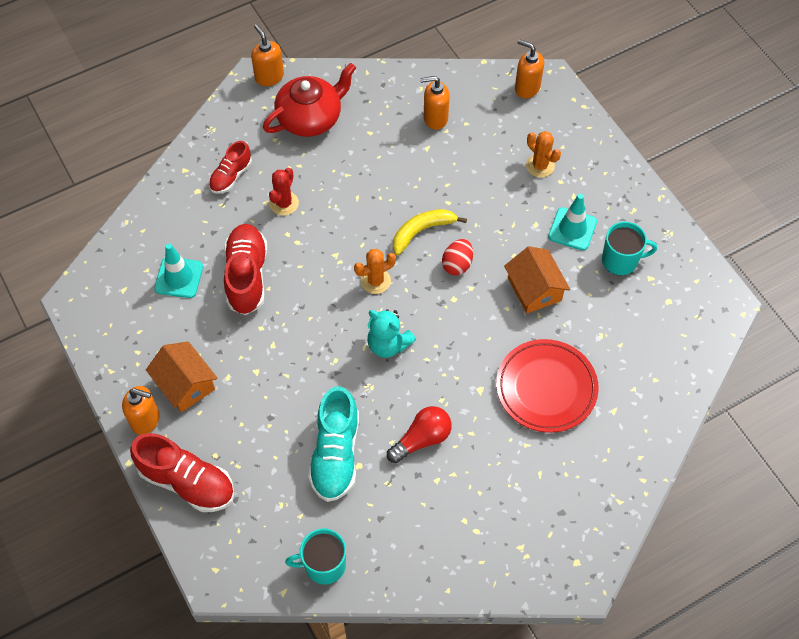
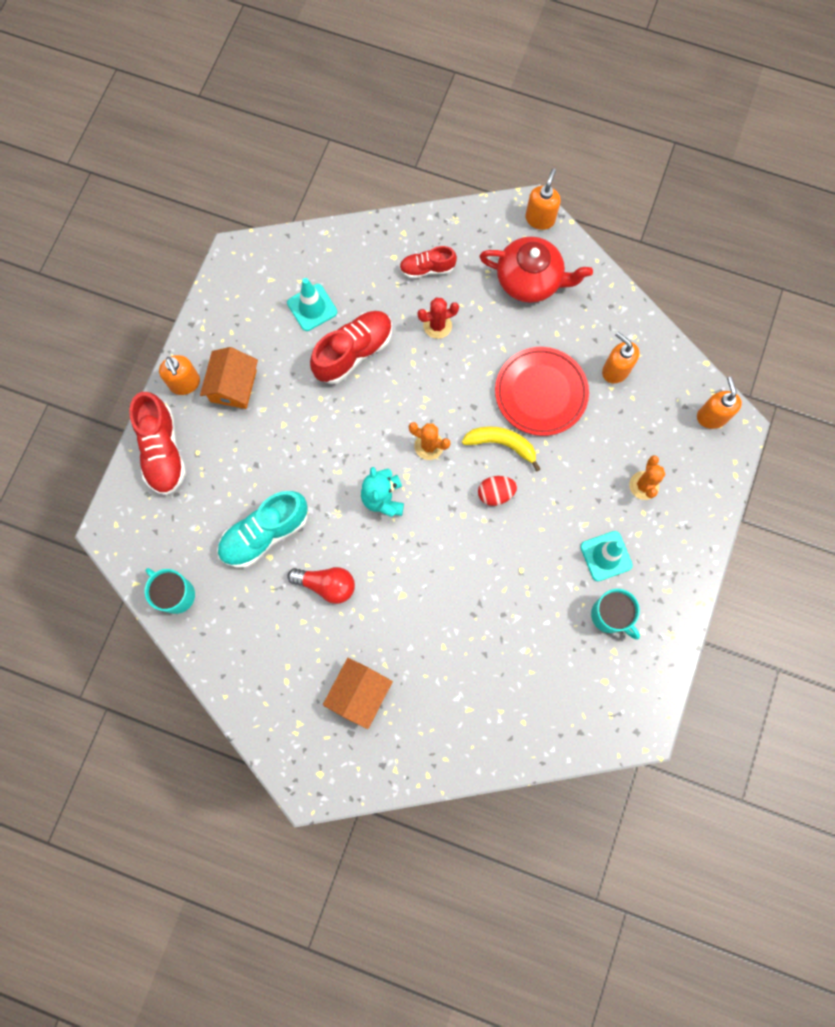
camera: 50 degrees right, 15 degrees up
(534, 289) = (524, 569): orange house -> orange house (359, 693)
(546, 388) = (445, 643): red plate -> red plate (541, 393)

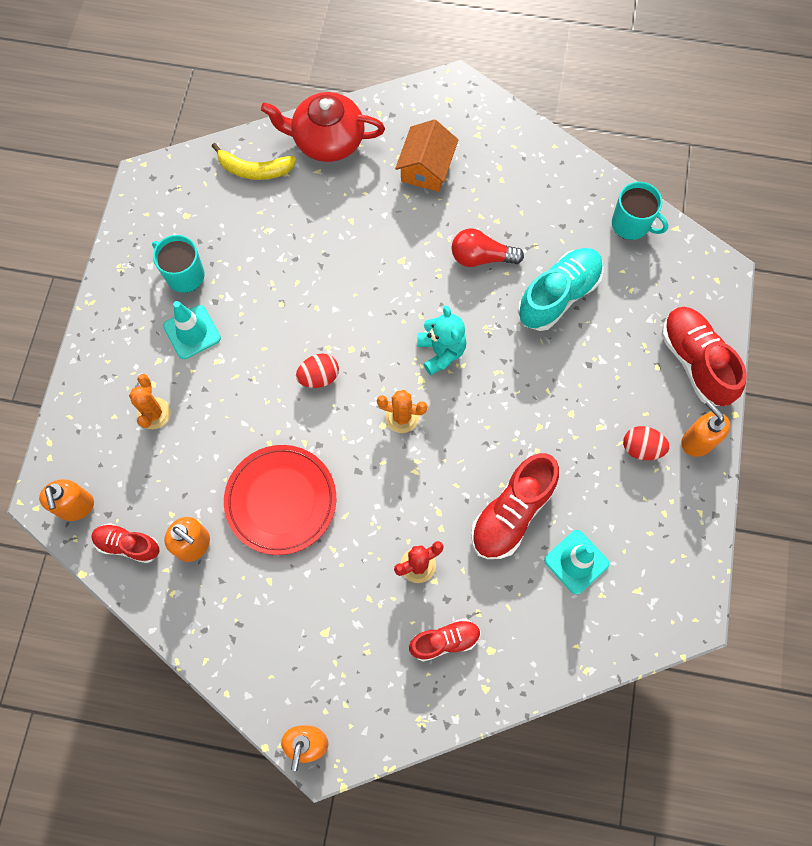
camera: 170 degrees right, 5 degrees down
(233, 386) = (641, 448): orange house -> red egg
(502, 444) = (319, 433): yellow banana -> yellow banana (254, 170)
(530, 280) = (310, 648): red teapot -> red teapot (327, 140)
(668, 379) = (128, 545): none -> red shoe

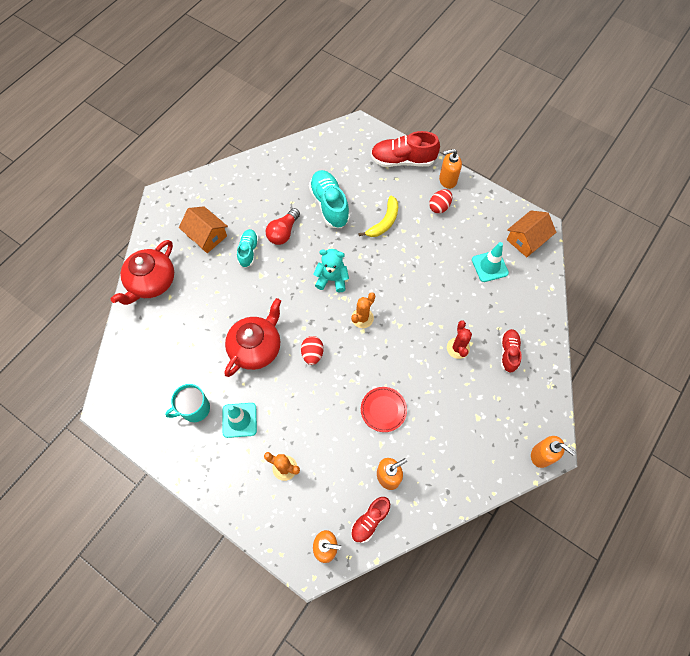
camera: 65 degrees left, 5 degrees down
(254, 170) = (144, 334): yellow banana -> yellow banana (384, 222)
(281, 501) = (383, 410): red plate -> red plate, size x0.61
(296, 305) = (256, 347): none -> red teapot
(429, 229) = (248, 251): none -> turquoise shoe
(512, 513) = (448, 285): red shoe -> none
(631, 224) = (306, 152): turquoise mug -> none
(654, 602) = (526, 240): none -> orange house

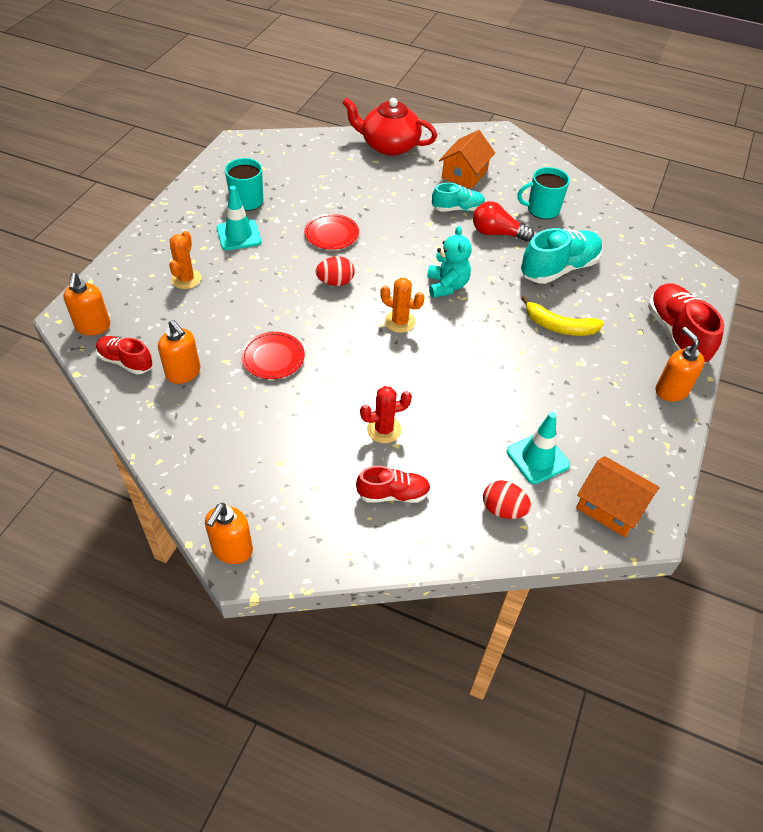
camera: 75 degrees right, 15 degrees down
(256, 347) = (331, 234): red teapot -> red plate
(264, 196) = (542, 209): none -> turquoise mug
(439, 207) = (616, 385): red egg -> red egg (503, 510)

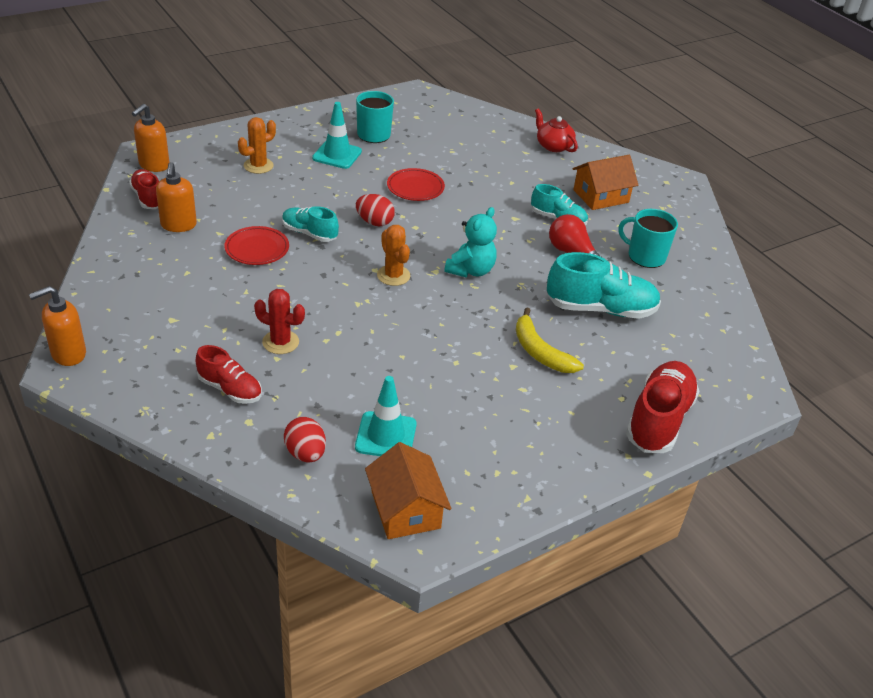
camera: 35 degrees right, 10 degrees down
(298, 320) = (309, 233): none -> turquoise shoe
(389, 145) = (553, 146): red teapot -> red teapot, size x0.59
(671, 391) = (590, 460): orange soap dispenser -> none

